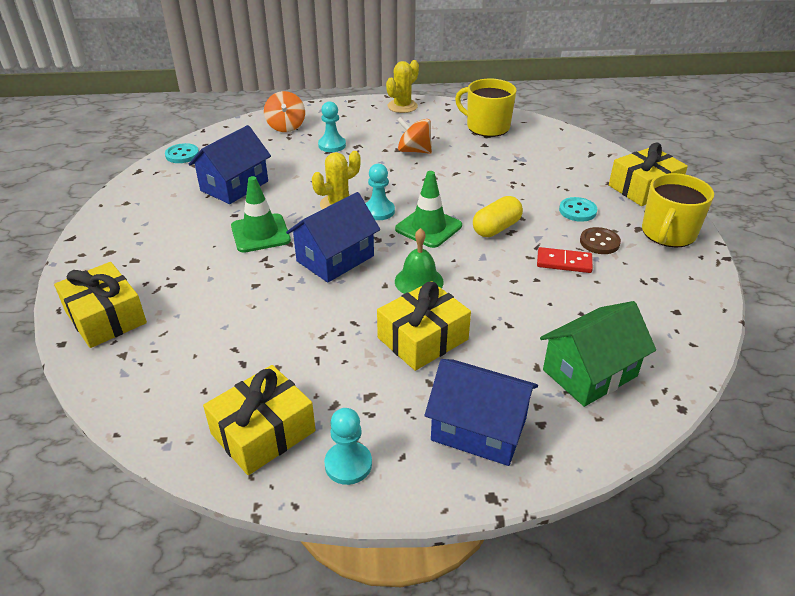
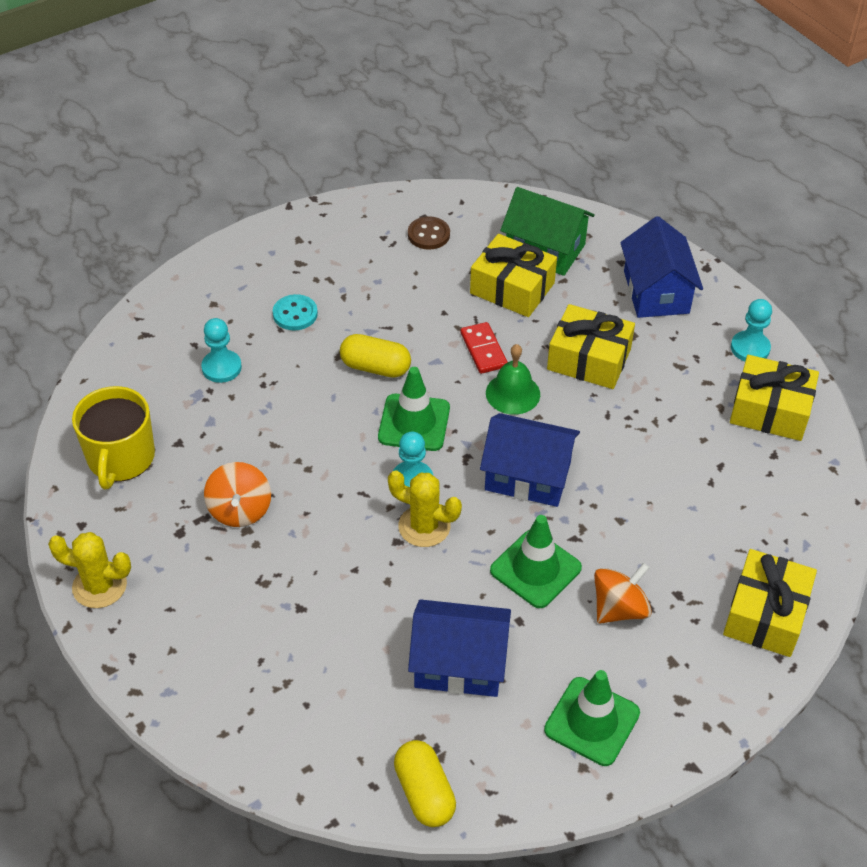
camera: 120 degrees left, 10 degrees up
(144, 215) = (592, 721): none -> green traffic cone
(182, 155) = (424, 793): turquoise button -> yellow capsule
(286, 126) = (254, 707): orange spinning top -> orange spinning top (619, 608)
(332, 145) = (279, 612): turquoise pawn -> turquoise pawn (221, 367)
(564, 262) = (402, 300): red domino -> red domino (483, 350)
(599, 242) = (347, 284): brown button -> brown button (428, 234)
(643, 188) = (210, 274): yellow gift -> yellow gift (512, 288)
(668, 233) = (296, 241): yellow mug -> none

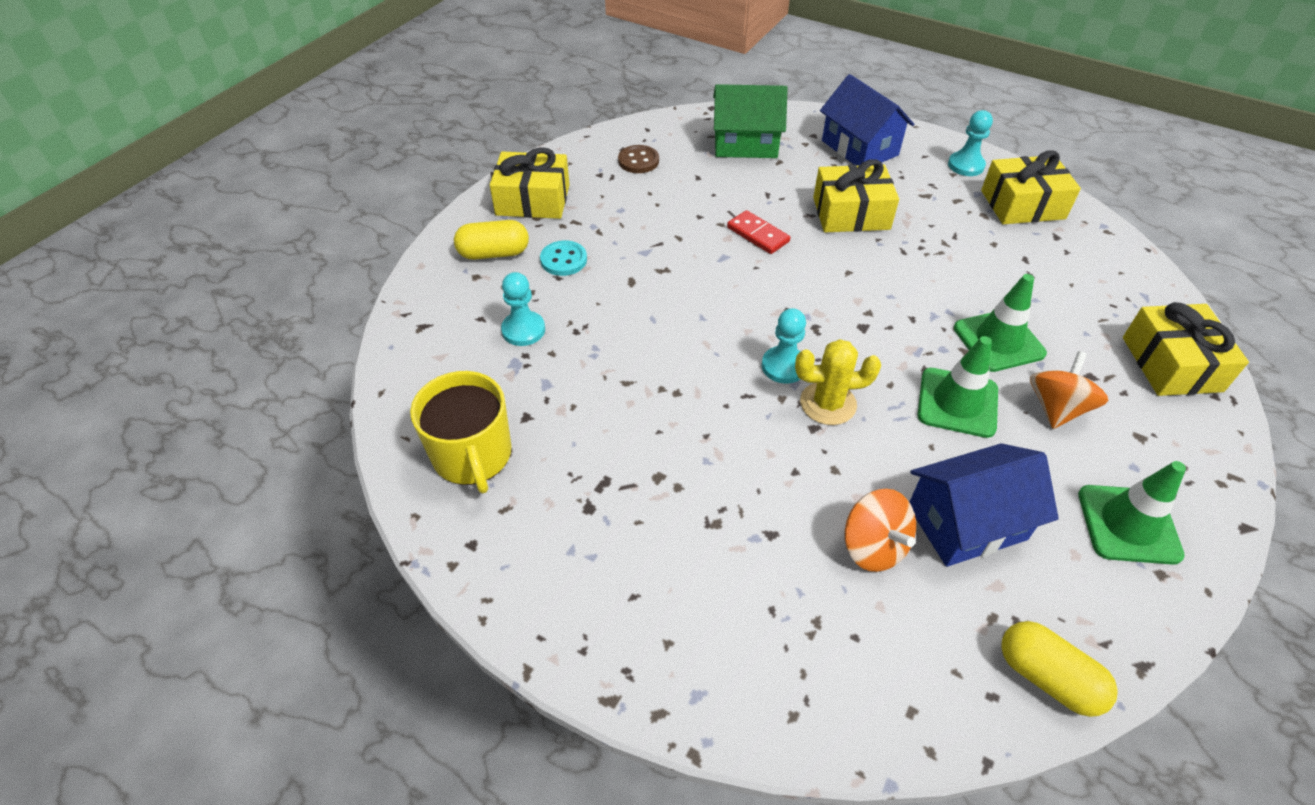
camera: 25 degrees left, 0 degrees up
(99, 586) = (536, 605): yellow cactus -> none
(240, 510) = (637, 459): orange spinning top -> orange spinning top (873, 546)
(375, 367) = (673, 280): yellow capsule -> yellow capsule (494, 253)
(414, 423) = (745, 315): green traffic cone -> green traffic cone (998, 341)
(512, 288) = (742, 180): yellow gift -> yellow gift (533, 200)
(513, 393) = (811, 261): green bell -> none
(527, 476) = (881, 324): blue house -> none

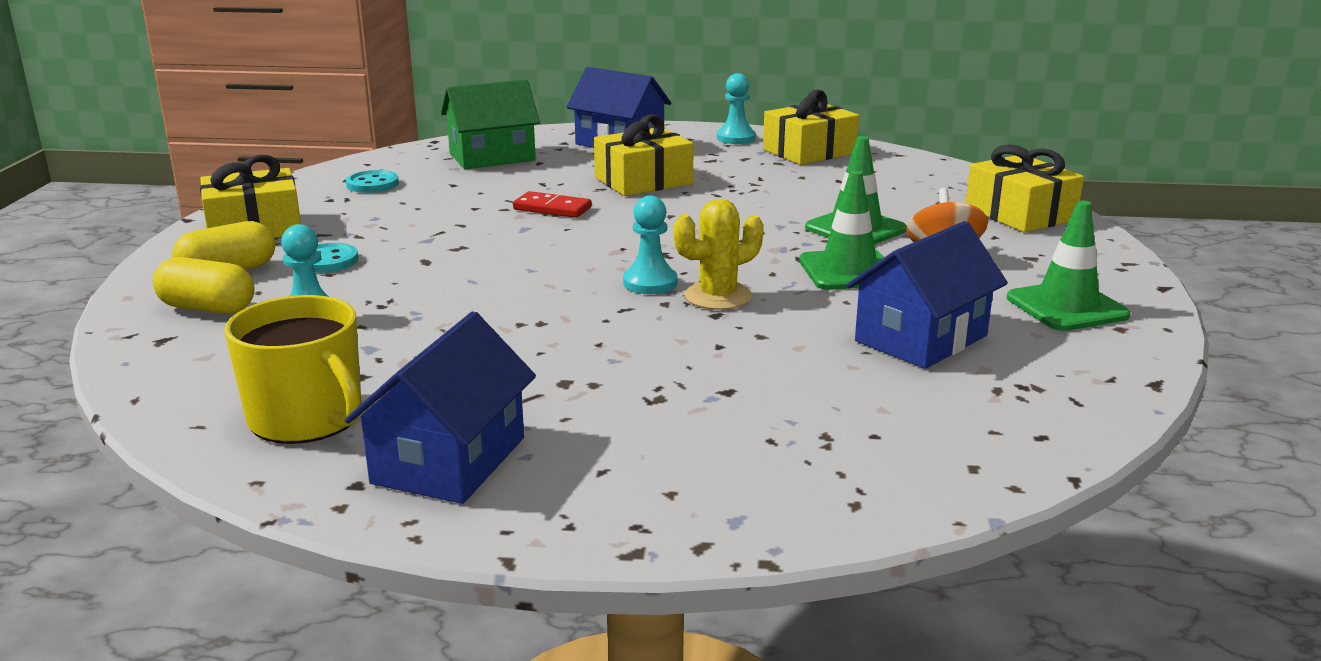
camera: 25 degrees left, 25 degrees down
(539, 541) = (449, 460): none -> blue house
(638, 161) = (372, 184): brown button -> turquoise button
(873, 546) = (842, 374): orange spinning top -> none
(1047, 677) = (1080, 411): yellow capsule -> yellow capsule (207, 308)

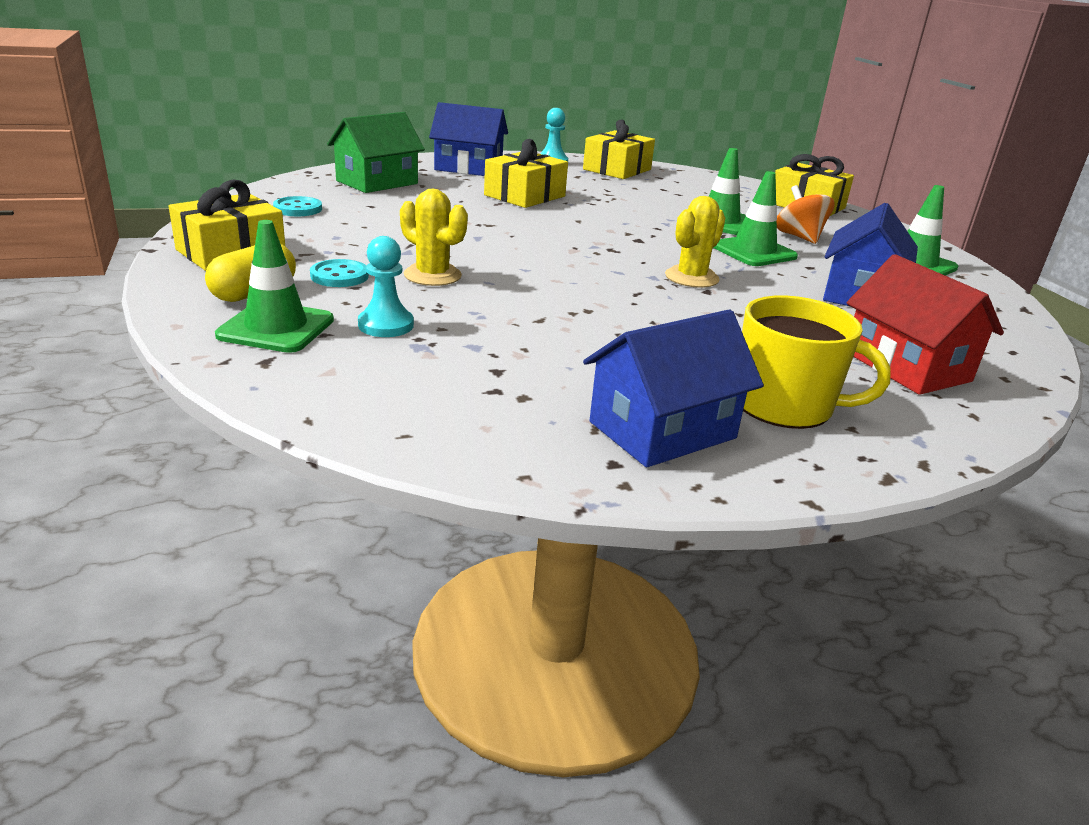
camera: 25 degrees left, 5 degrees up
(207, 308) = (276, 328): yellow capsule -> green traffic cone
(308, 418) = (498, 413): yellow mug -> yellow mug (785, 405)
(421, 268) = (432, 275): none -> yellow cactus
(449, 460) = (662, 430): blue house -> blue house turned 60 degrees clockwise
(552, 208) = (480, 220): red domino -> none
(650, 283) = (630, 272): turquoise pawn -> none
(850, 434) = (906, 366): none -> red house

